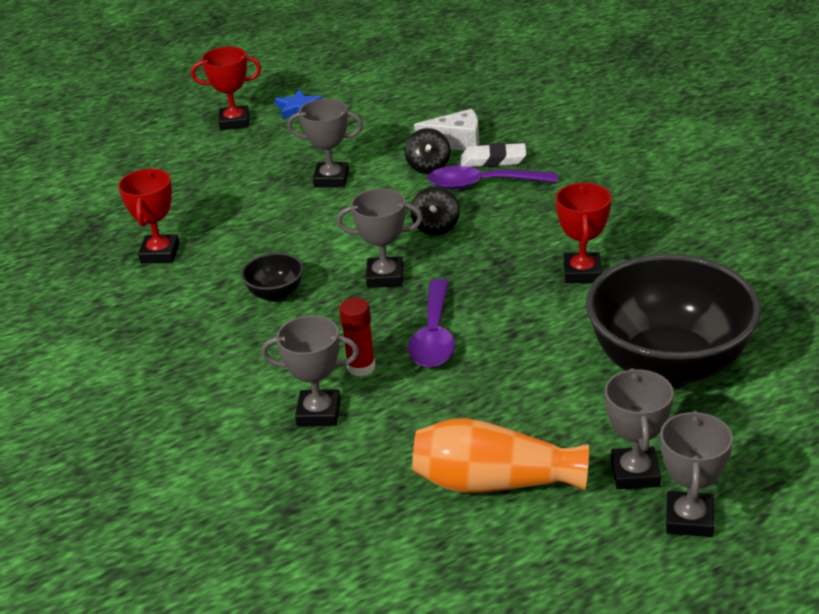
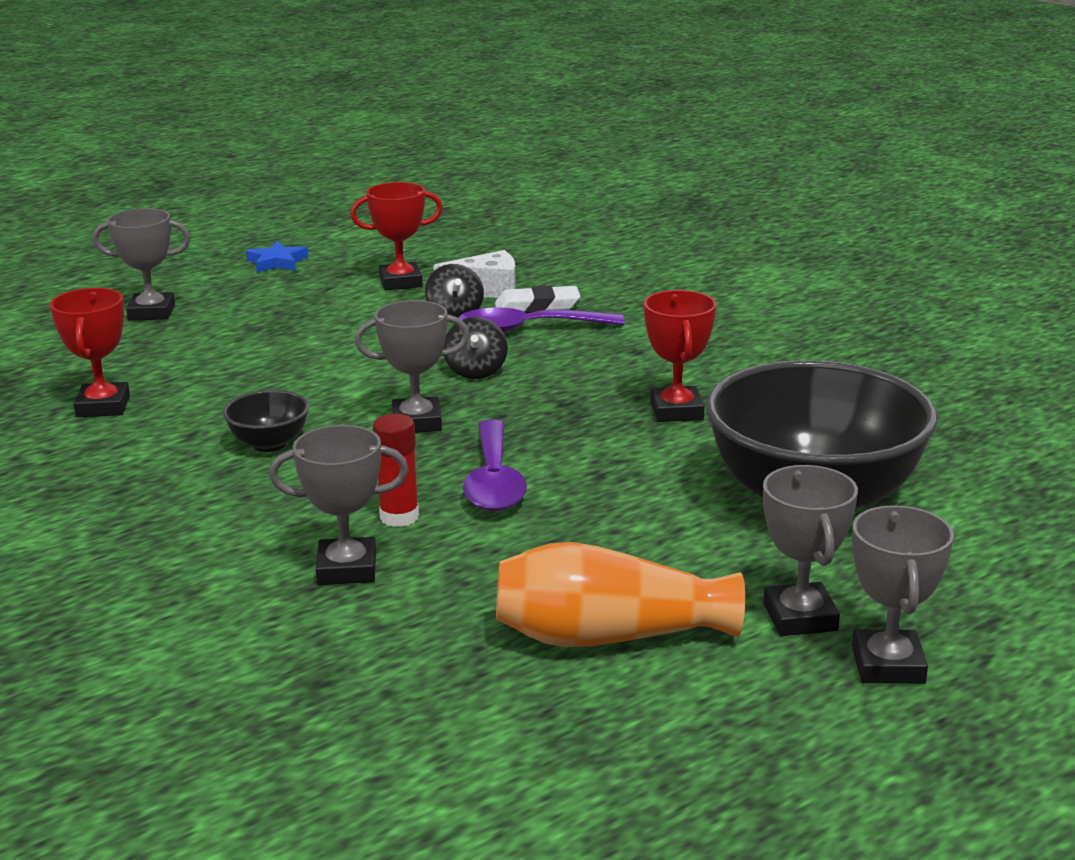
camera: 10 degrees left, 10 degrees down
(234, 122) = (194, 276): red trophy -> red trophy (400, 282)
(331, 179) = (329, 328): grey trophy -> grey trophy (151, 312)

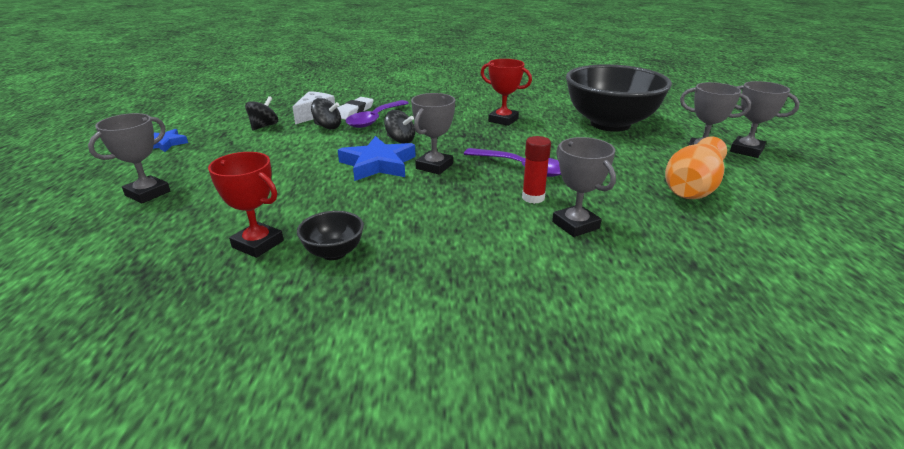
camera: 55 degrees left, 5 degrees up
(269, 444) = (401, 207): black bowl -> black bowl (334, 252)
(347, 569) = (575, 225): grey trophy -> grey trophy turned 60 degrees counterclockwise
(375, 387) = (378, 164): none -> blue star
(400, 282) = (264, 126): red trophy -> black spinning top

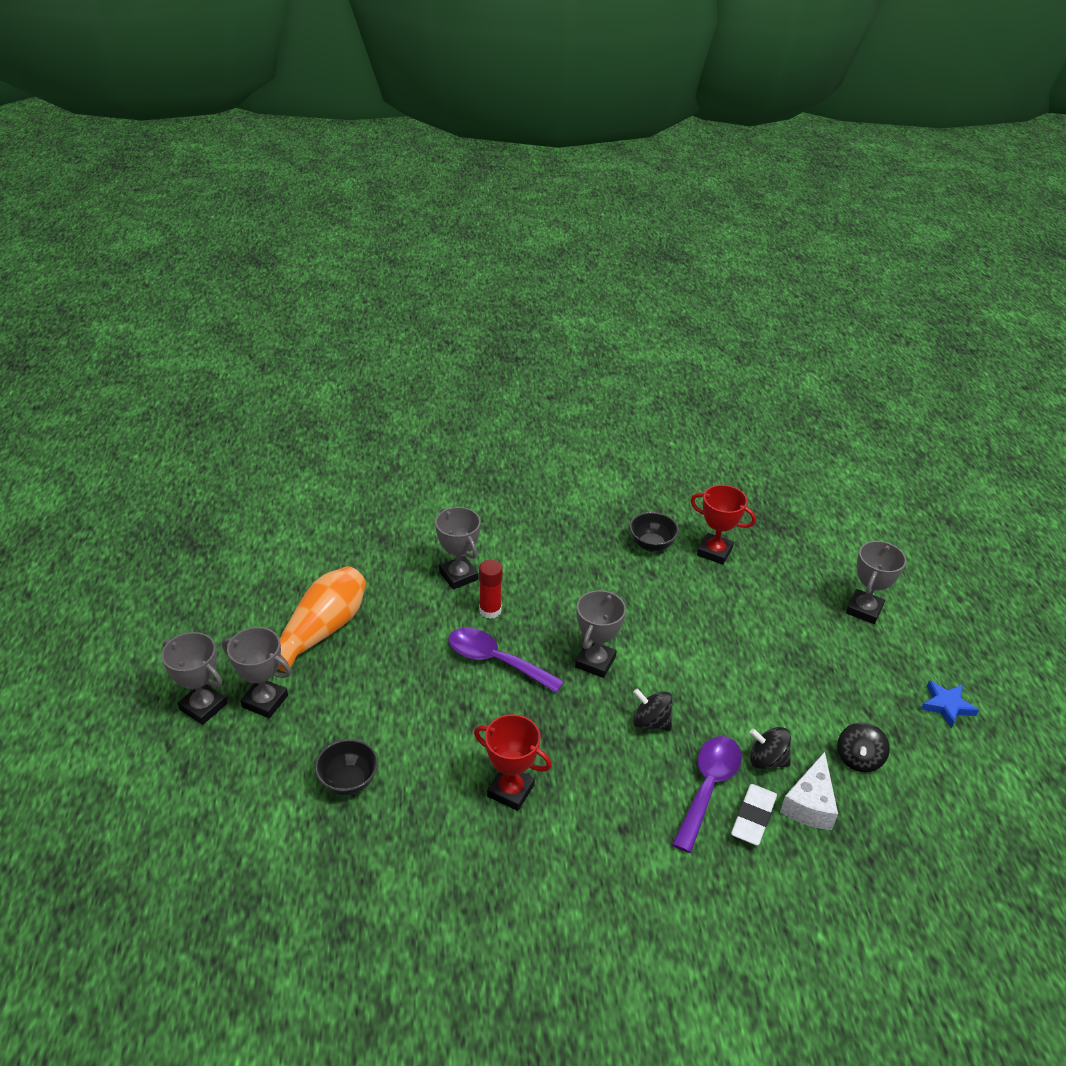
camera: 175 degrees right, 10 degrees up
(378, 164) = (660, 665): blue star -> none
(610, 124) = (348, 781): black bowl -> black bowl, size x0.42

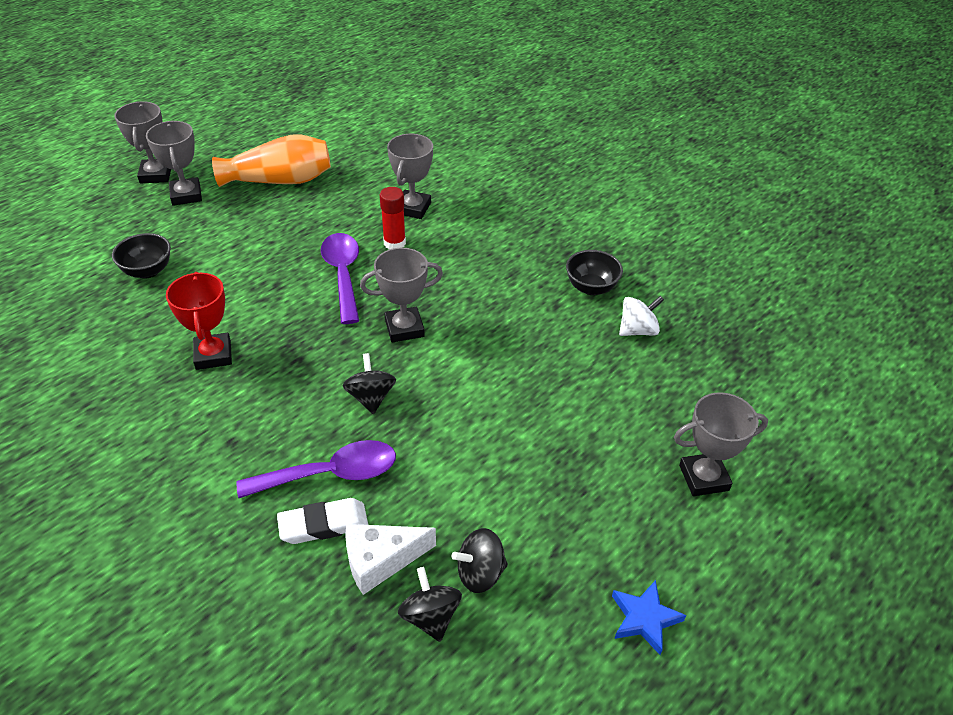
camera: 50 degrees right, 5 degrees up
(714, 552) = (638, 330): red trophy -> white spinning top
(767, 760) = (405, 500): black spinning top -> black spinning top (430, 616)

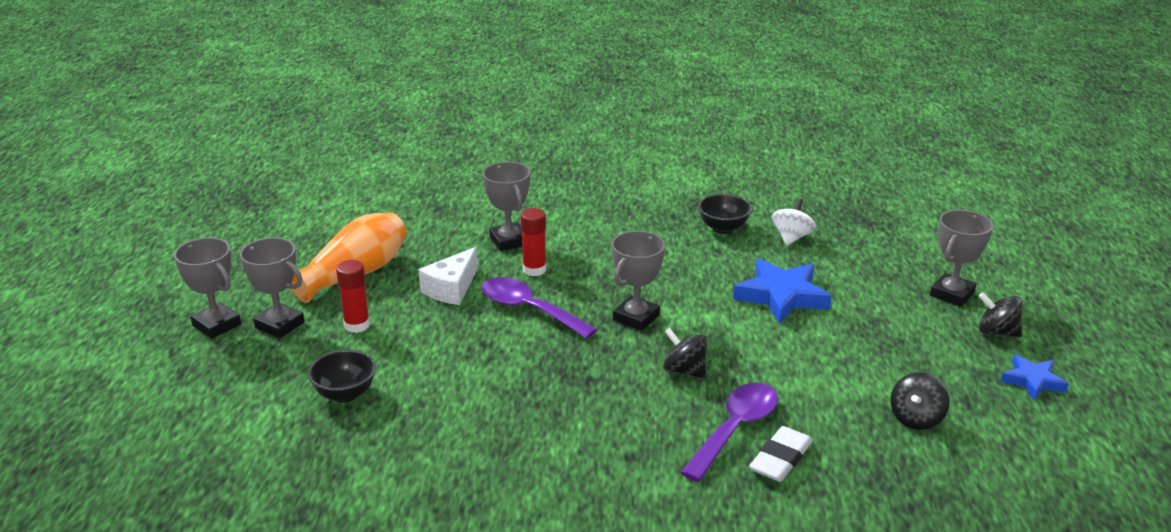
camera: 40 degrees left, 15 degrees down
(213, 355) = (514, 415): red trophy -> none
(225, 222) = (357, 325): none -> red glue stick
(380, 560) = (849, 452): white cheese -> white cheese (451, 288)
(430, 616) = (927, 459): black spinning top -> black spinning top (996, 332)
(544, 380) = (782, 296): none -> blue star

